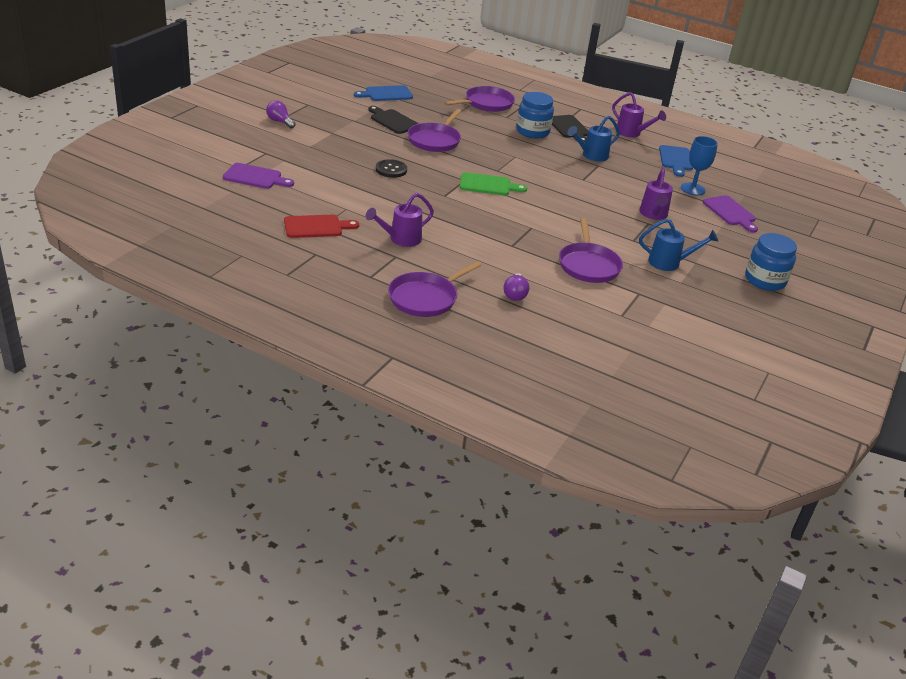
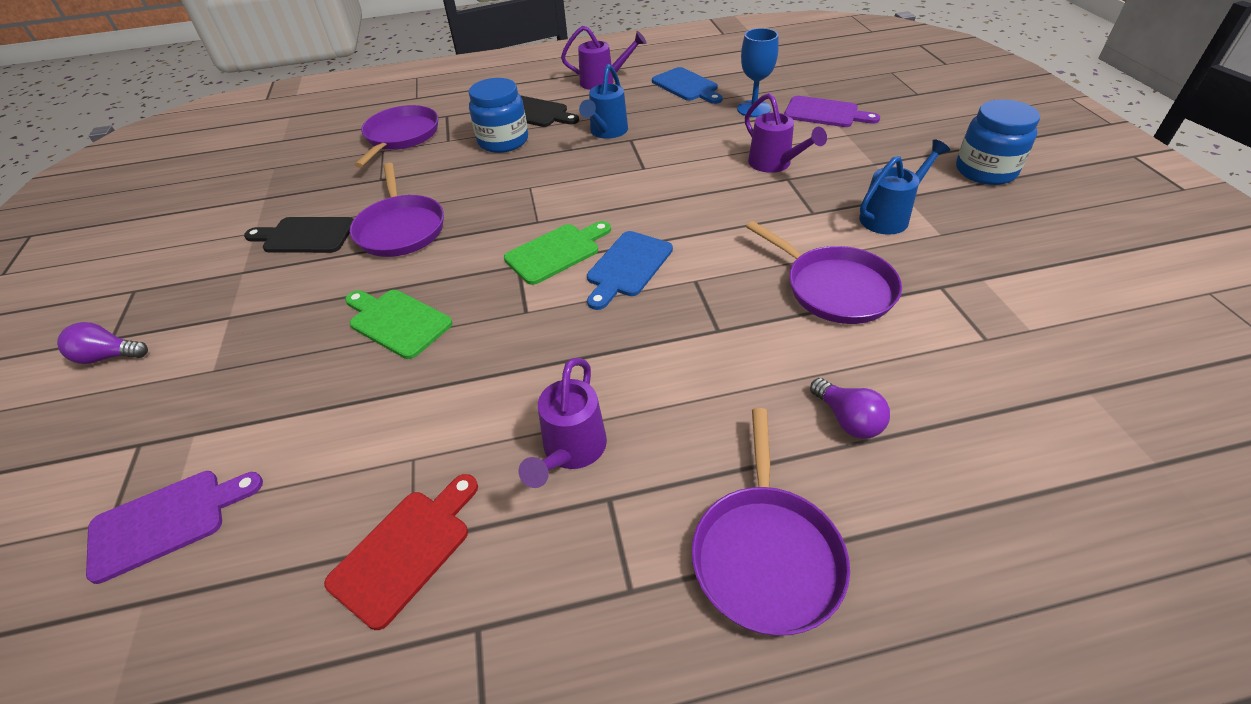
camera: 35 degrees left, 10 degrees up
(386, 94) = (248, 199): blue cutting board -> blue cutting board (627, 267)
(391, 170) = (397, 322): black button -> green cutting board

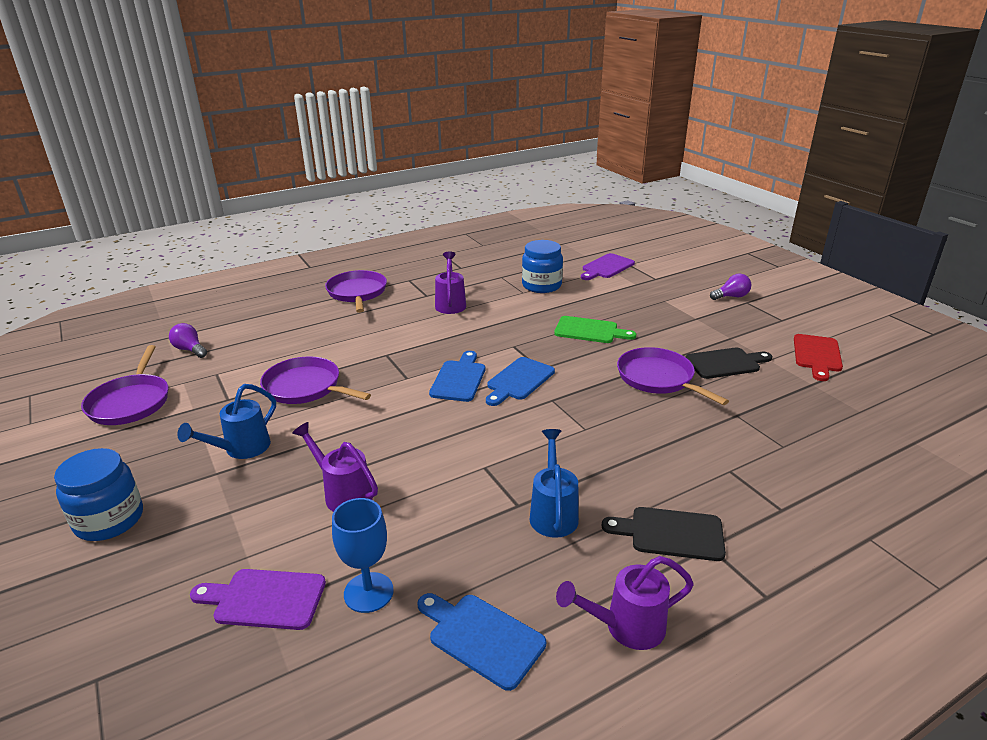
camera: 160 degrees right, 15 degrees down
(401, 136) = (791, 468): purple pan -> purple pan (130, 402)
(406, 550) = (501, 275): red cutting board -> red cutting board (817, 355)
(503, 141) = (665, 479): blue jar -> blue jar (541, 285)
(556, 252) = (518, 380): green cutting board -> blue cutting board
(848, 419) = (314, 331): purple light bulb -> purple light bulb (190, 350)

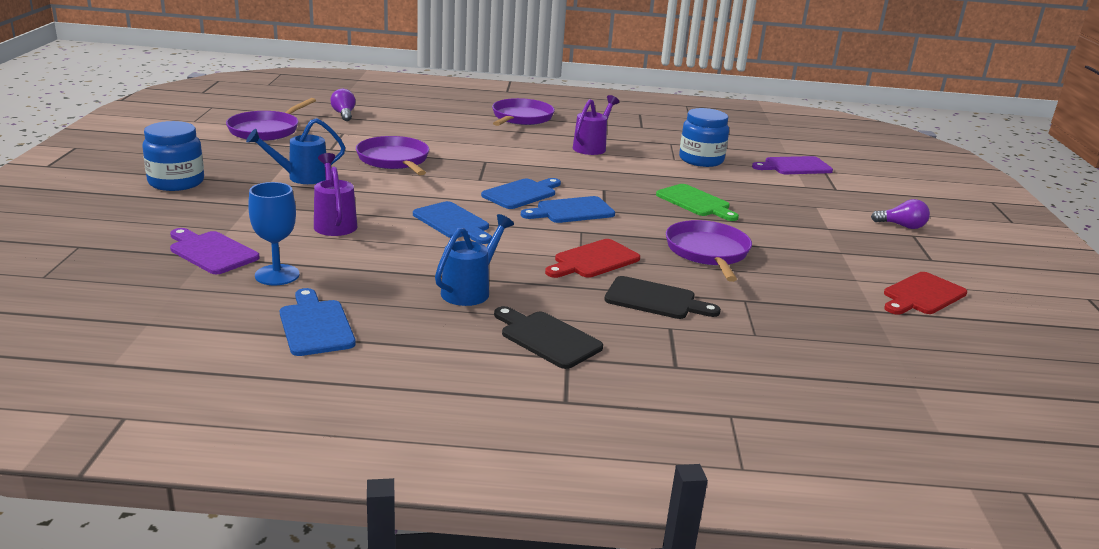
camera: 30 degrees right, 5 degrees down
(445, 439) = (453, 222): none -> blue cutting board
(598, 427) = (593, 260): none -> red cutting board
(626, 627) = (424, 365): purple watering can -> none
(725, 363) = (800, 266): black cutting board -> black cutting board (655, 300)

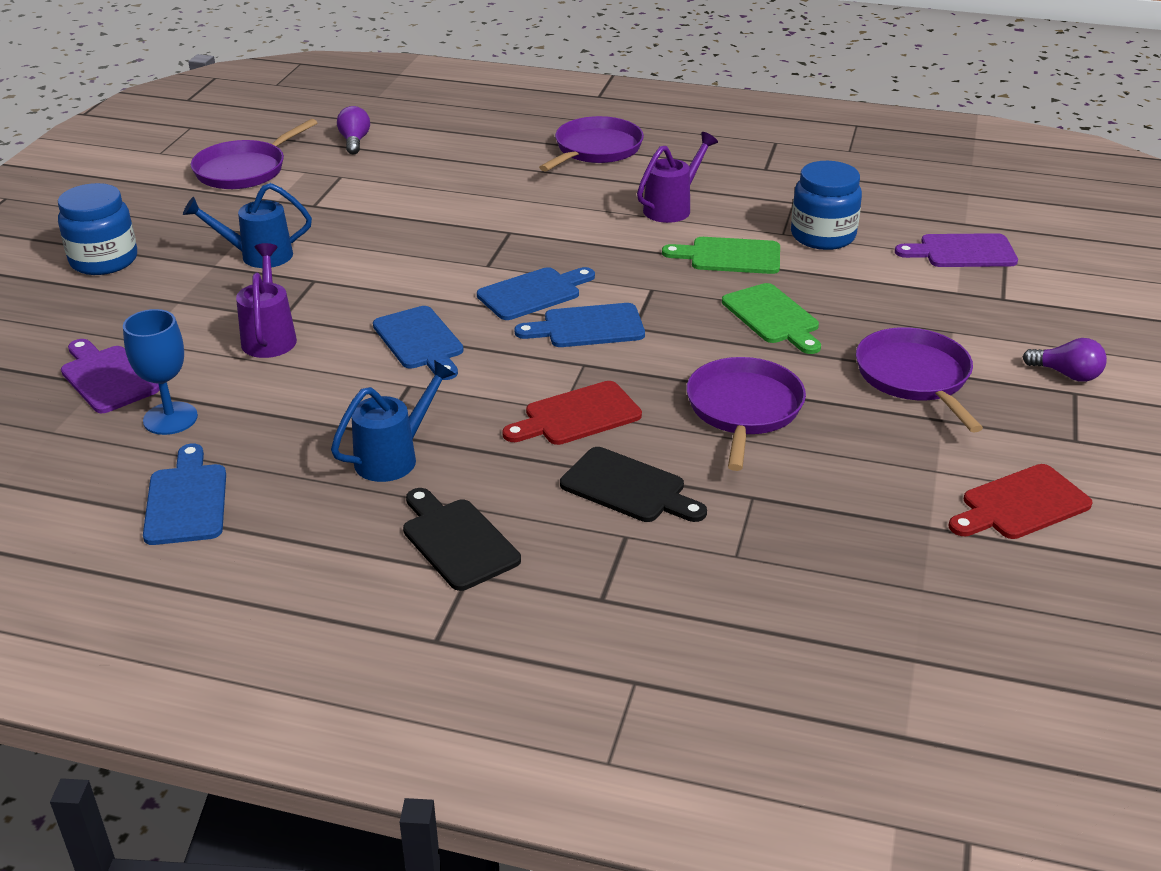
camera: 15 degrees right, 10 degrees up
(394, 160) = (388, 227): purple pan -> purple pan (914, 377)
(646, 171) = (729, 256): none -> green cutting board

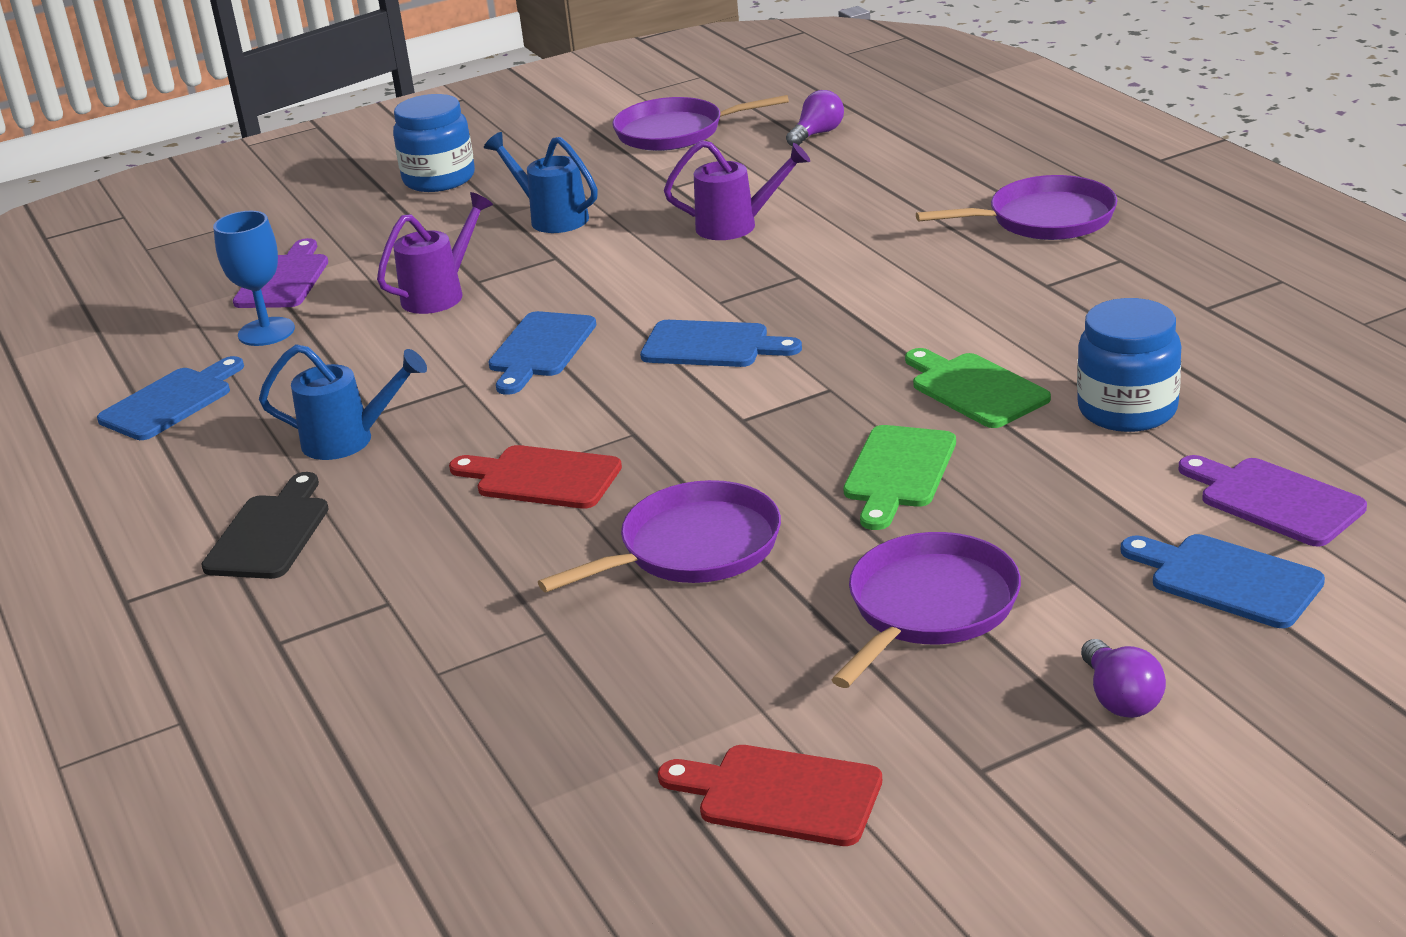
camera: 50 degrees right, 5 degrees down
(587, 327) = (700, 400): blue cutting board -> blue cutting board (1227, 579)
(628, 488) = (465, 563): black cutting board -> none
(672, 208) = (1010, 312): purple watering can -> purple watering can (736, 226)

